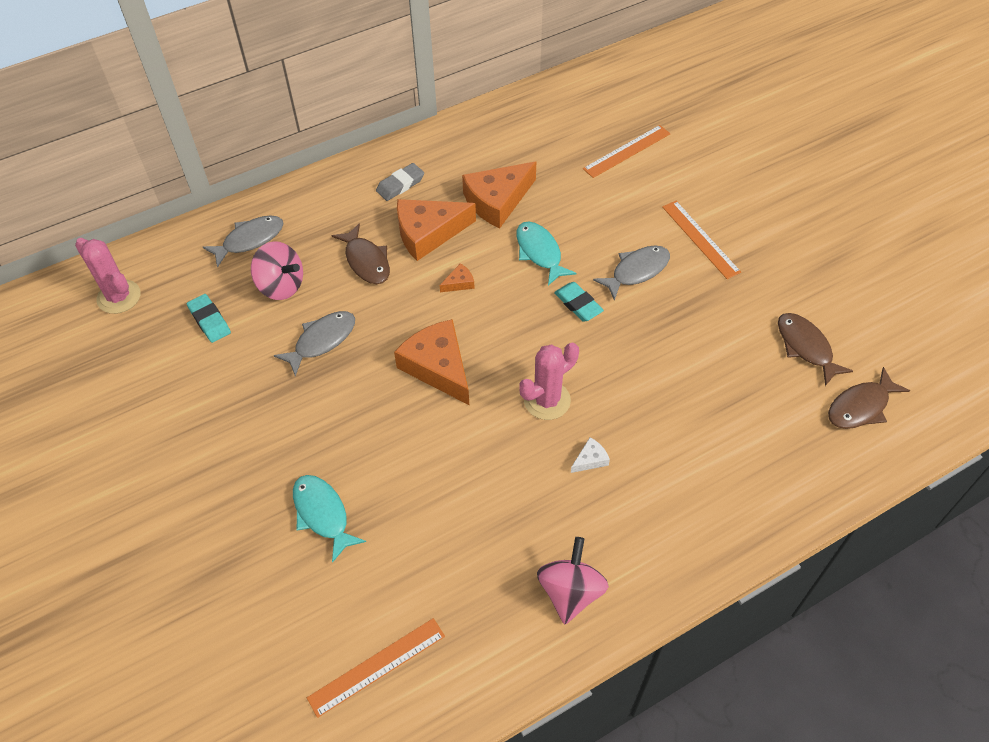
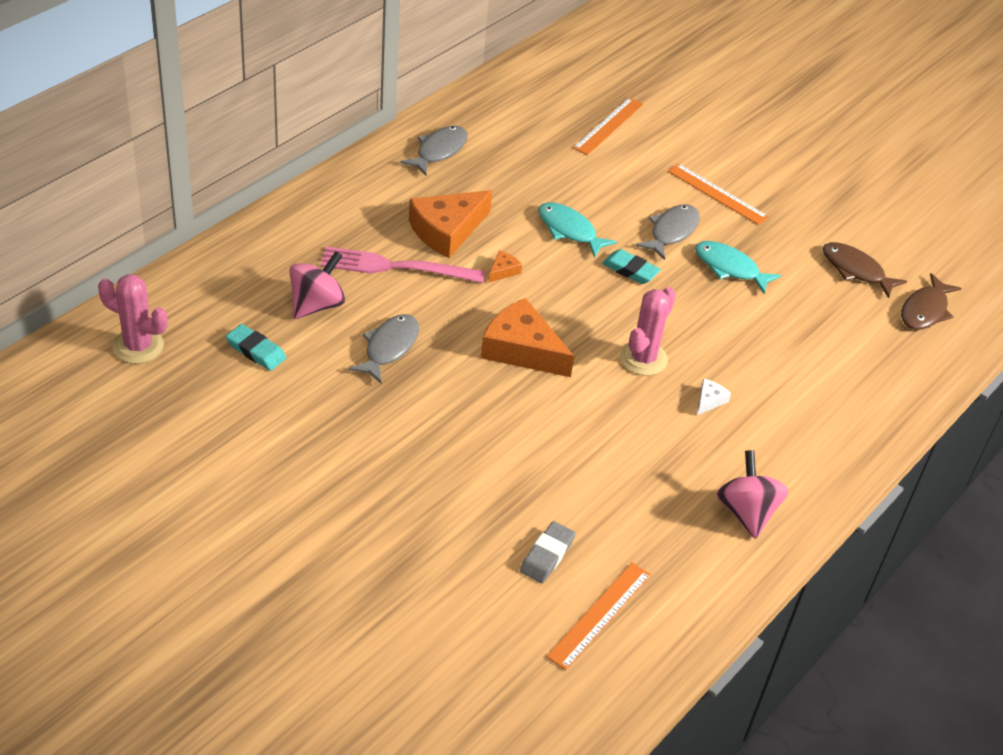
camera: 25 degrees left, 10 degrees down
(250, 240) = (257, 267): grey fish -> grey fish (439, 151)
(281, 286) = (317, 305): pink spinning top -> pink spinning top turned 60 degrees counterclockwise
(322, 514) = (476, 500): turquoise fish -> turquoise fish (729, 268)
(366, 261) = (396, 267): brown fish -> pink fork
(400, 185) = (393, 190): grey eraser -> grey eraser (547, 555)
(497, 201) = (502, 190): orange cheese -> none

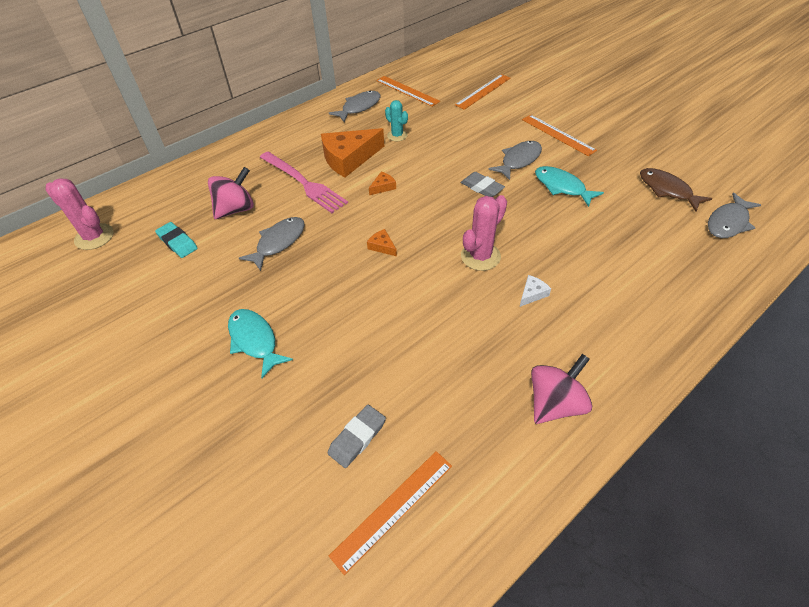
camera: 15 degrees right, 5 degrees up
(396, 267) = (303, 183): pink fork -> pink fork turned 150 degrees counterclockwise
(501, 124) = (407, 91): none -> orange ruler
(504, 196) = (397, 135): none -> turquoise cactus
(522, 349) = (382, 246): orange cheese -> orange cheese, size x0.43
(569, 230) = (440, 159): turquoise fish -> turquoise fish (255, 340)
(630, 270) = (482, 187): turquoise eraser -> grey eraser
(746, 512) = (555, 403): pink spinning top -> pink spinning top turned 45 degrees clockwise
(925, 310) = (728, 222): brown fish -> grey fish

